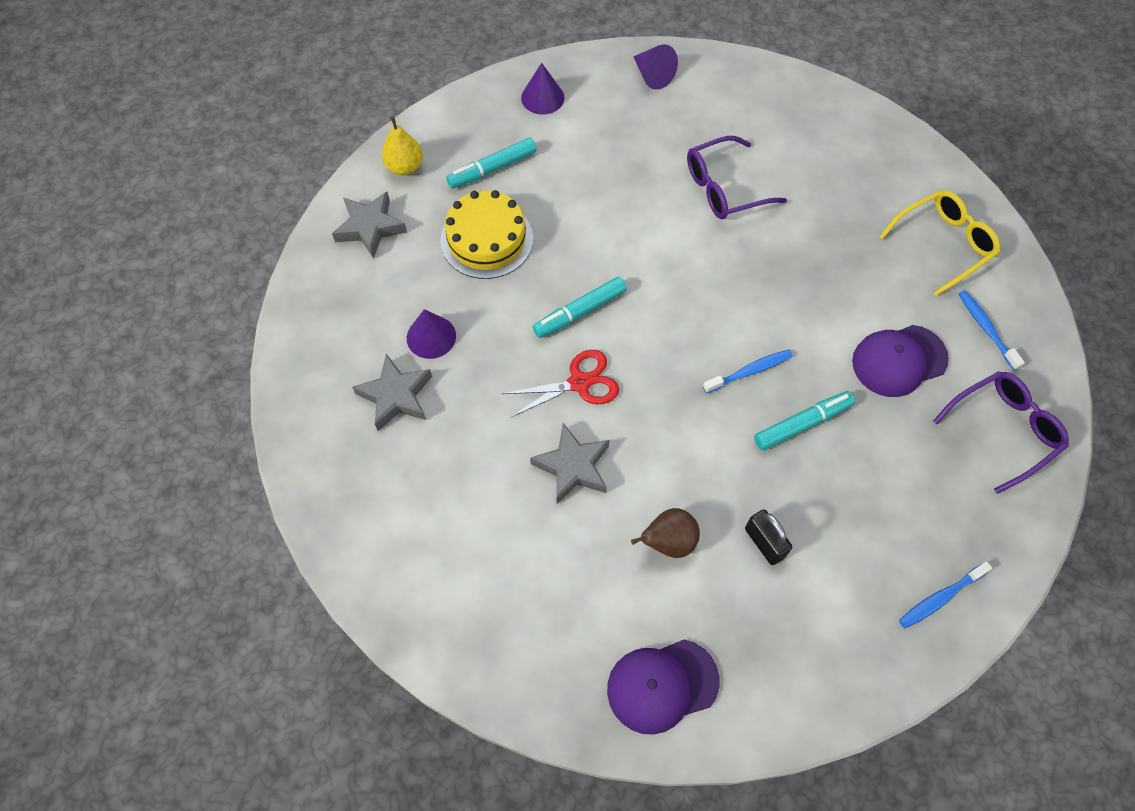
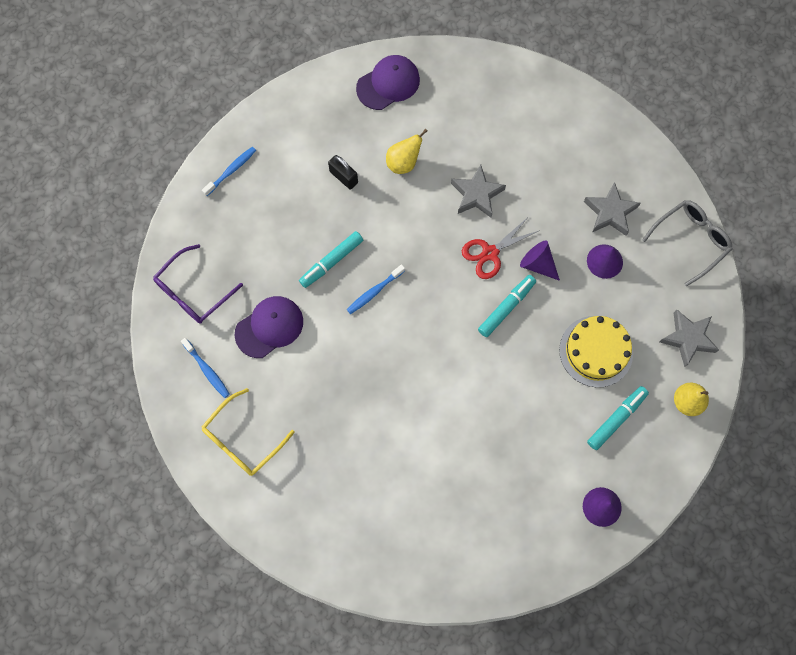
camera: 165 degrees right, 10 degrees up
(308, 335) = (690, 240): none -> grey glasses
(652, 75) = (514, 559): purple cone -> purple cone (538, 264)
(668, 542) = (403, 163): brown pear -> yellow pear
(724, 188) = (424, 449): purple glasses -> none

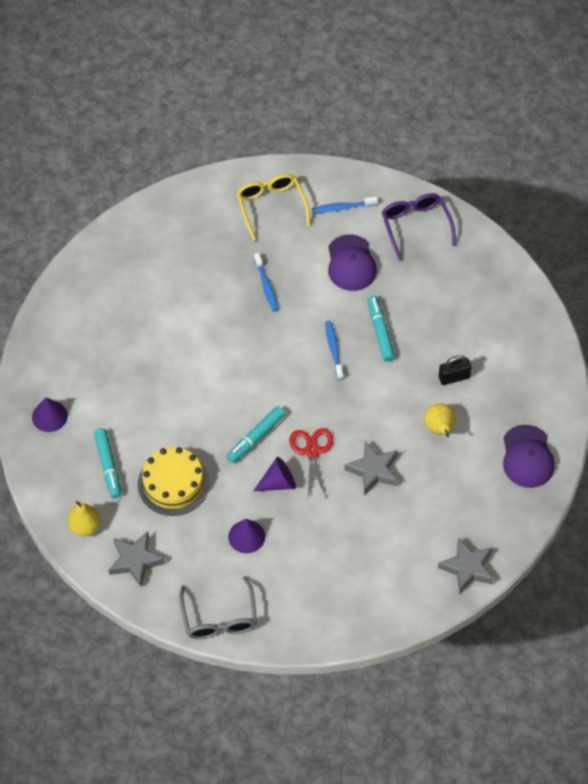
camera: 120 degrees right, 15 degrees down
(231, 171) = (511, 298): blue toothbrush -> blue toothbrush (266, 286)
(506, 307) = (256, 438): turquoise marker -> turquoise marker turned 60 degrees clockwise
(610, 212) = (288, 567): grey star -> grey star (467, 568)

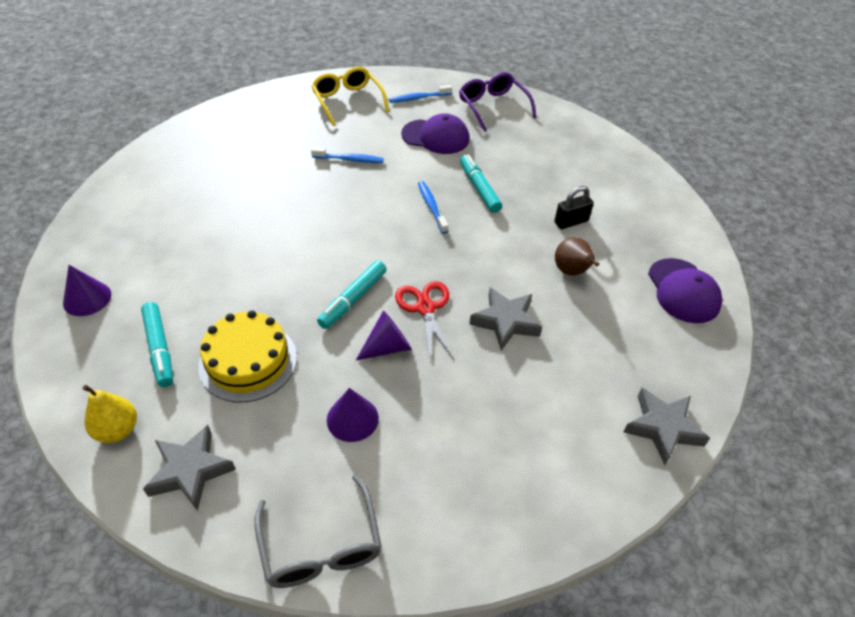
camera: 10 degrees left, 10 degrees down
(266, 286) = (349, 159): blue toothbrush -> blue toothbrush turned 60 degrees counterclockwise
(351, 263) = (435, 137): purple cap -> purple cap turned 60 degrees counterclockwise
(439, 429) = (572, 272): yellow pear -> brown pear

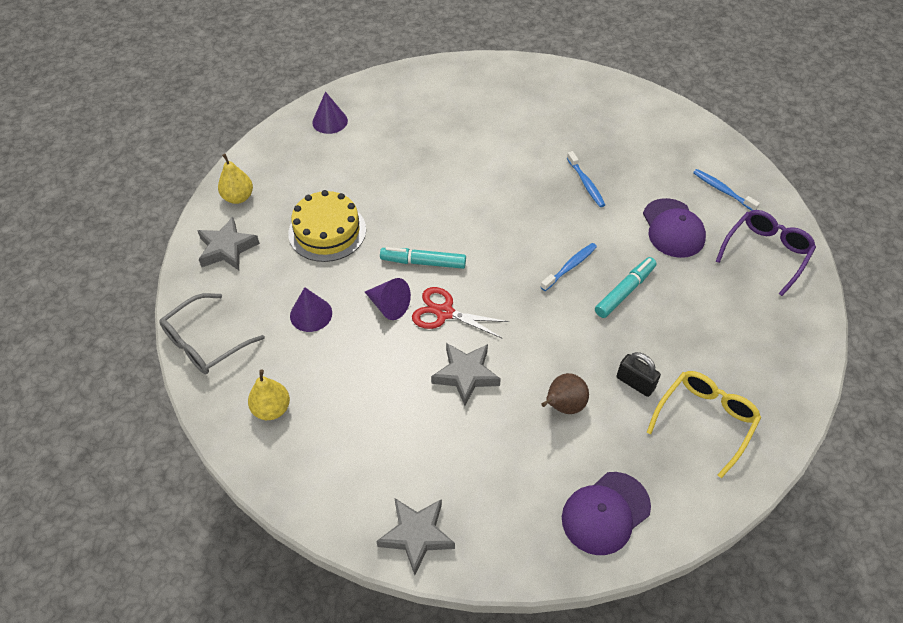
camera: 65 degrees right, 5 degrees up
(159, 348) = (310, 180): turquoise marker -> none
(348, 101) = (667, 144): yellow glasses -> yellow glasses (705, 420)
(425, 308) = (444, 313): red scissors -> red scissors turned 120 degrees counterclockwise
(458, 503) = (272, 409): none -> yellow pear

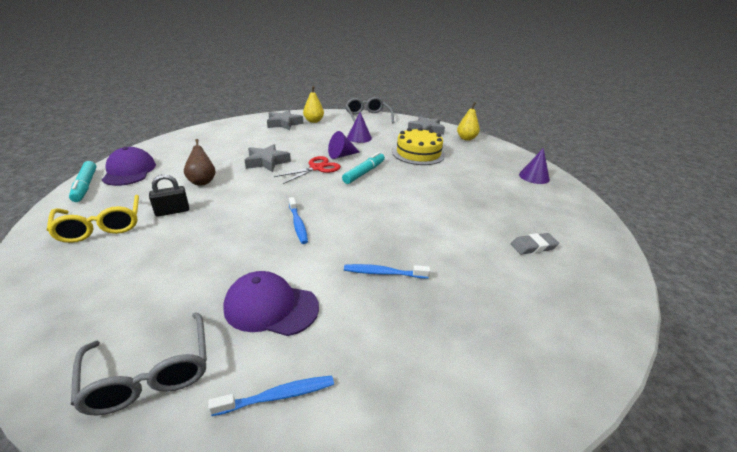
camera: 115 degrees right, 20 degrees down
(416, 535) = (208, 131): grey star -> grey star (284, 123)
(478, 109) = (533, 246): none -> grey eraser
(625, 291) = (243, 240): turquoise marker -> turquoise marker (85, 186)
(766, 253) = (150, 374): purple glasses -> grey glasses

